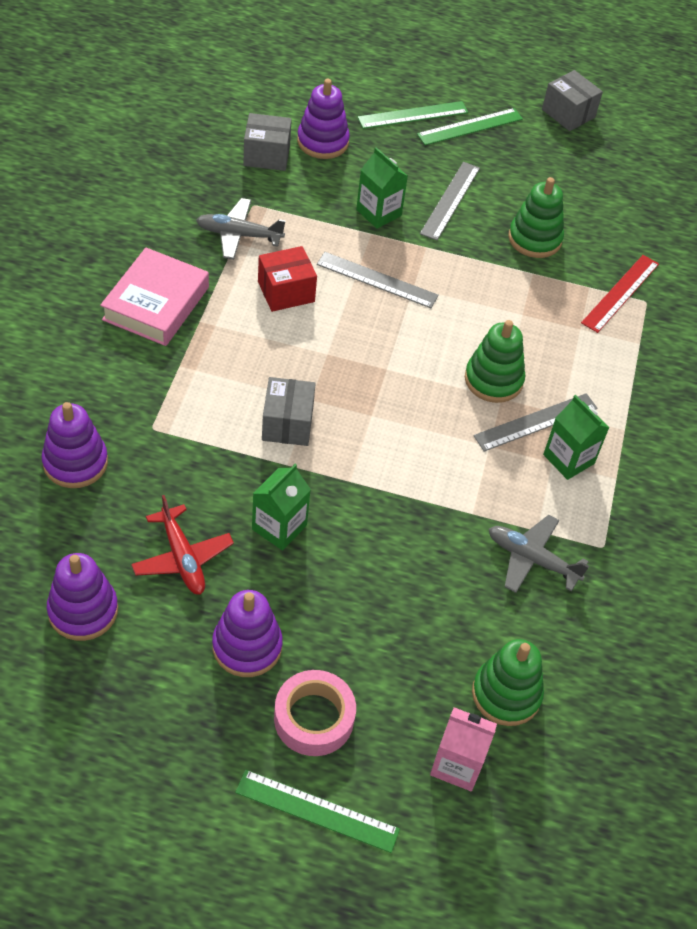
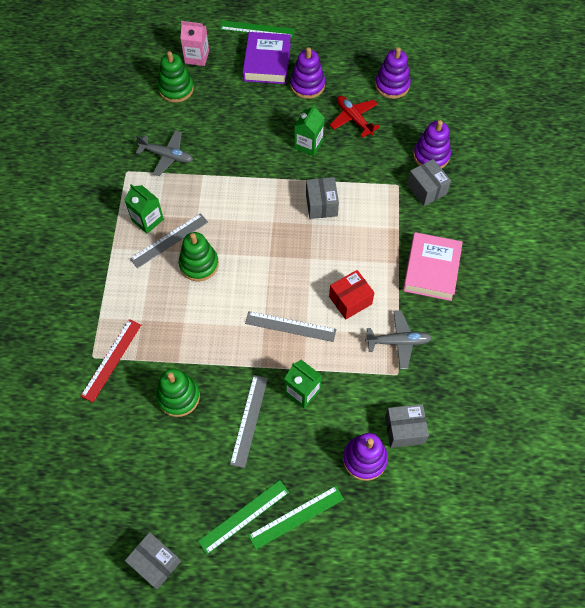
camera: 175 degrees right, 10 degrees up
(109, 411) = (426, 189): none -> grey box
(314, 718) = (267, 62): pink tape -> purple book

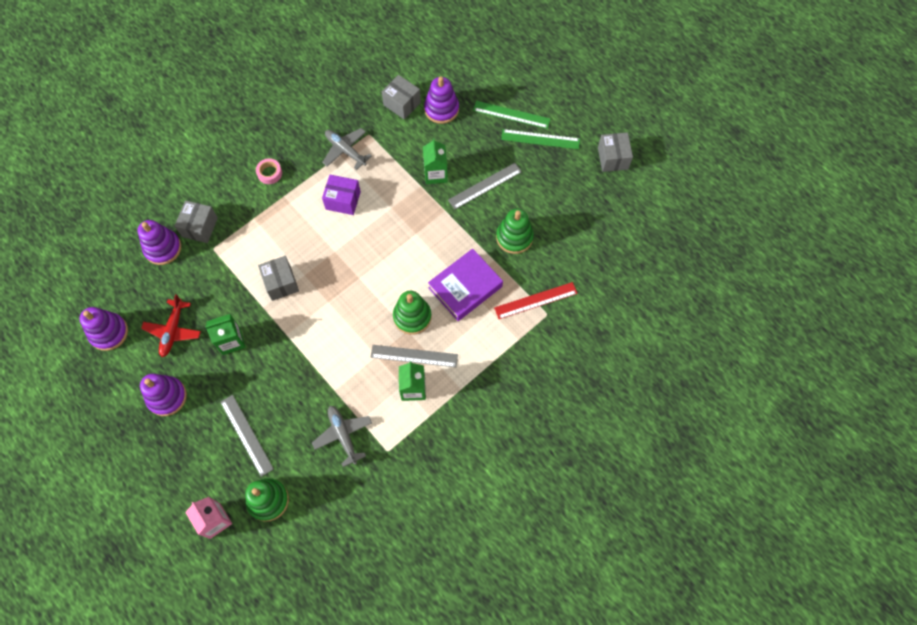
camera: 135 degrees left, 5 degrees up
(257, 29) = (134, 501): green ruler -> none
(267, 62) = (168, 453): purple book -> purple book (465, 287)
(290, 326) = (399, 218): grey ruler -> grey ruler (246, 435)
(321, 205) = (281, 283): grey box -> grey box turned 60 degrees counterclockwise
(350, 300) = (343, 200): red box -> purple box
(431, 269) = (269, 173): pink book -> pink tape

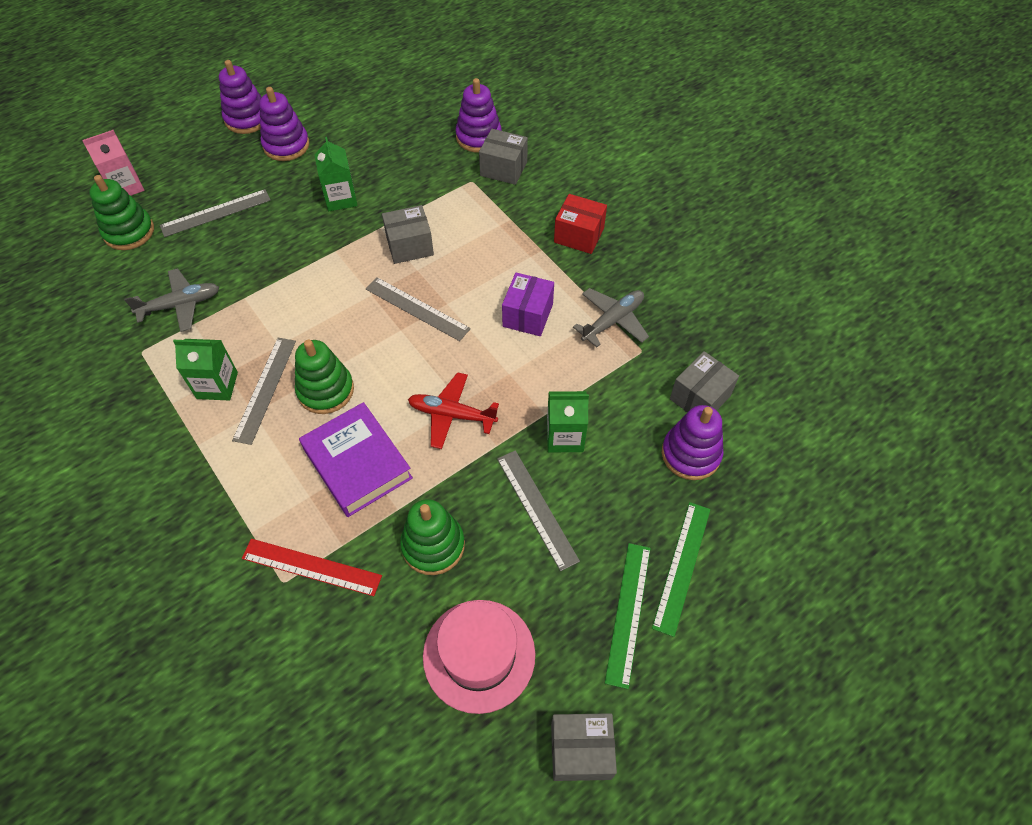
camera: 95 degrees right, 10 degrees down
(109, 332) = (378, 98): purple stacking toy -> purple stacking toy (247, 119)
(173, 331) = (367, 148): red plane -> red plane (451, 414)
(269, 173) = (579, 235): pink tape -> red box
(340, 270) = (417, 309): none -> grey ruler
(536, 300) = (311, 567): red ruler -> red ruler turned 60 degrees counterclockwise
(573, 207) = (479, 655): none -> pink hat

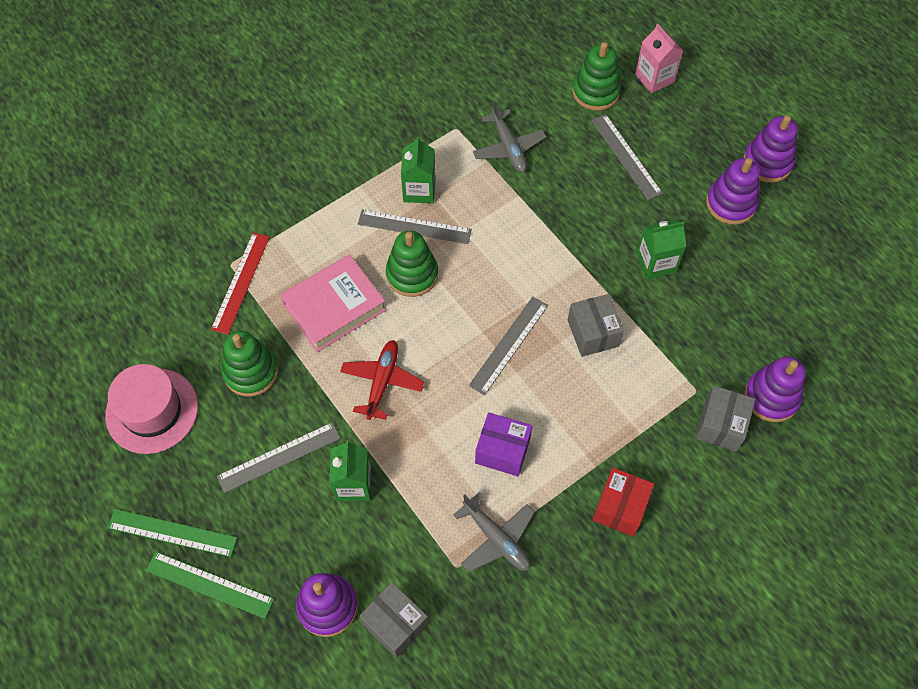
camera: 90 degrees right, 5 degrees up
(357, 463) = (334, 307): purple book -> pink book
(581, 751) = (65, 487): grey box -> none

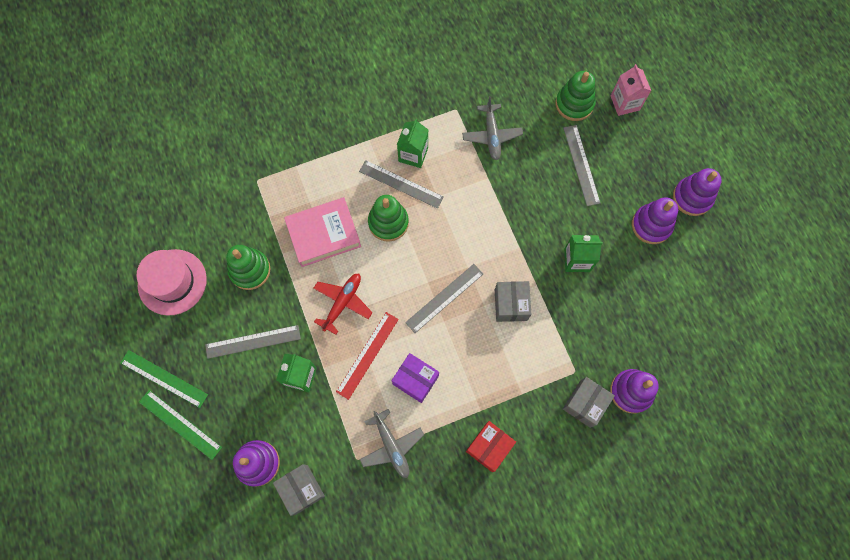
camera: 15 degrees right, 10 degrees up
(241, 282) = (260, 197): red ruler -> red ruler (367, 355)

